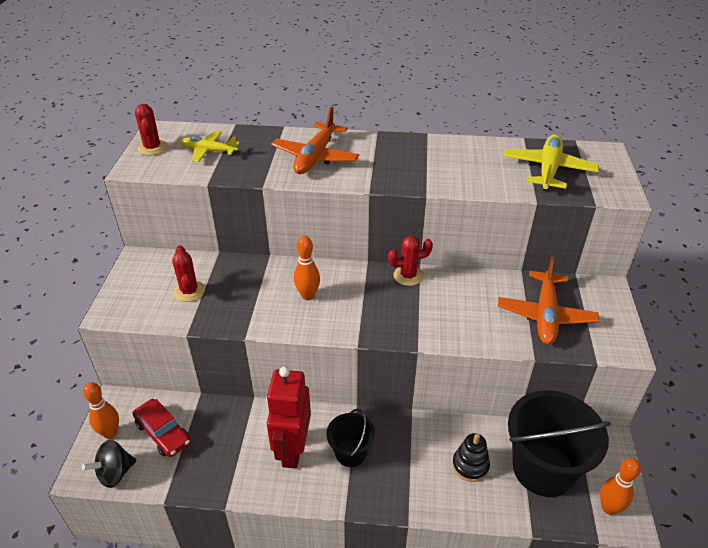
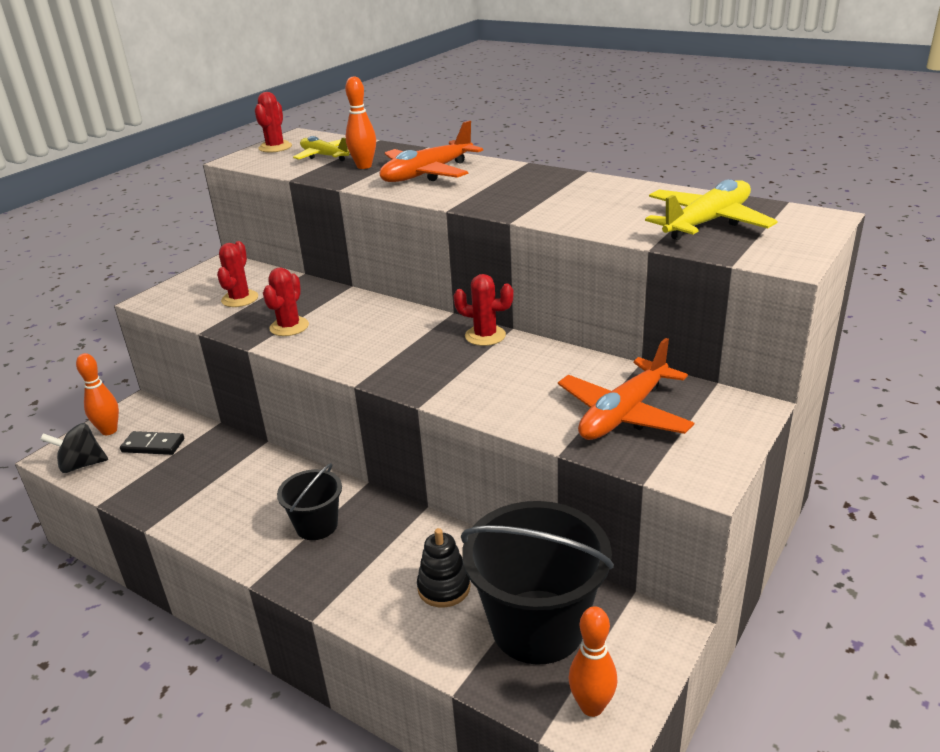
camera: 30 degrees right, 10 degrees down
(163, 433) = (153, 445): red car -> black domino
(257, 308) = (289, 327): none -> red cactus
(292, 450) = (259, 501): red robot -> none
(308, 295) = (352, 328): orange bowling pin -> orange bowling pin (364, 166)

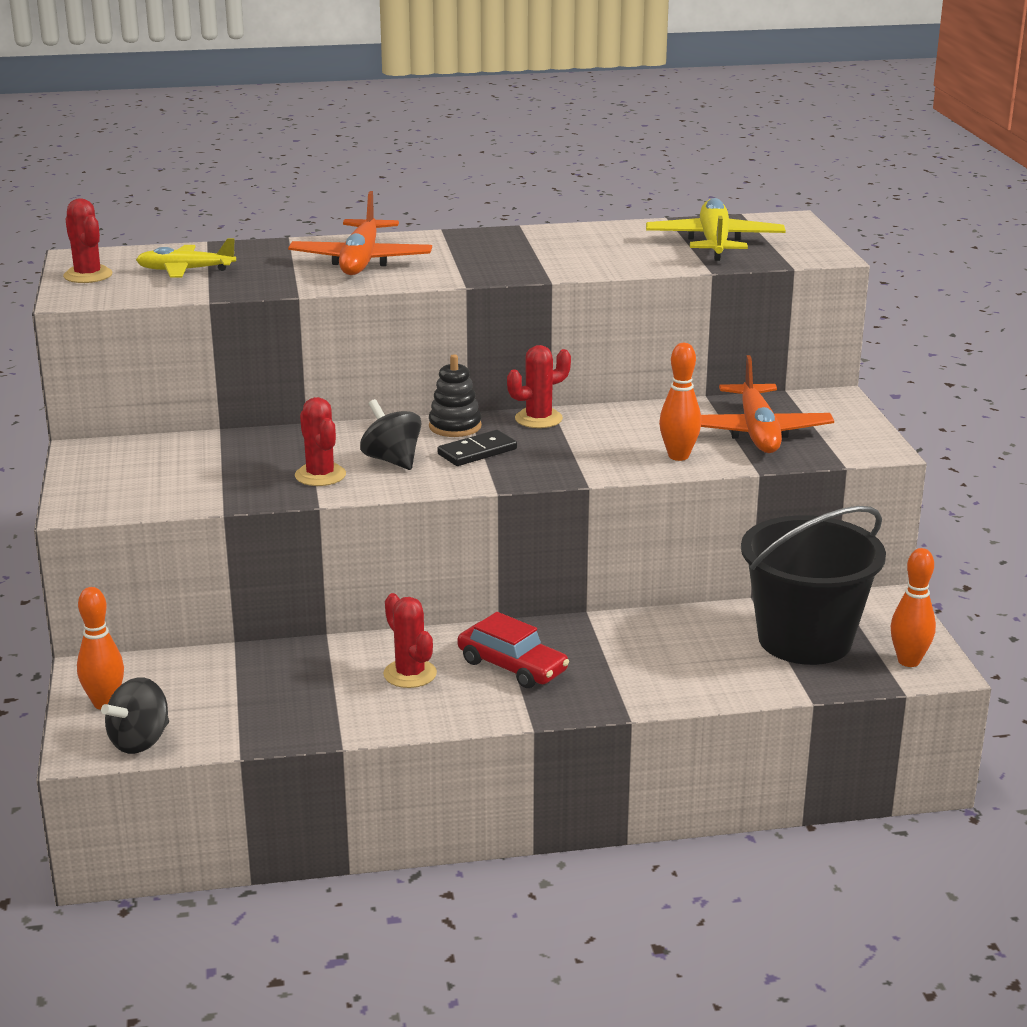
camera: 45 degrees left, 5 degrees down
(153, 445) = (195, 690): black domino -> black domino (477, 452)
(240, 299) = (198, 472): red cactus -> red cactus (410, 674)
(316, 525) = (512, 666): black bucket -> red car
(344, 332) = (392, 460): none -> black spinning top
(364, 166) = (266, 270): orange bowling pin -> orange bowling pin (678, 456)
(444, 588) = (698, 652): black stacking toy -> black stacking toy (455, 426)

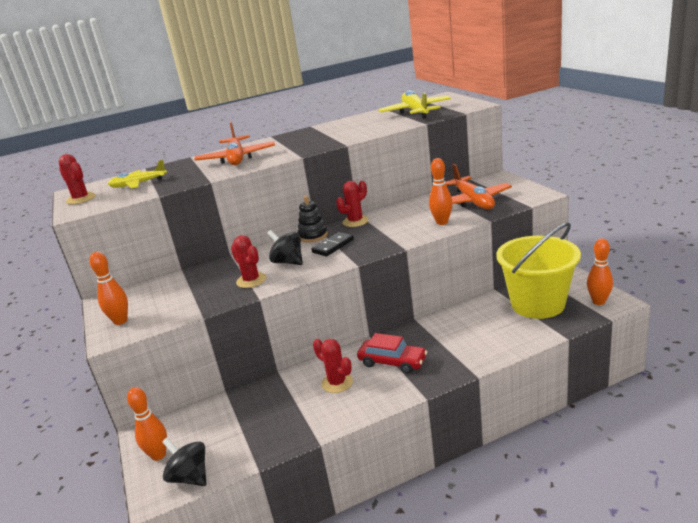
camera: 10 degrees left, 0 degrees up
(99, 488) = (120, 321): none -> orange bowling pin
(140, 741) = (190, 477): black spinning top -> black spinning top turned 105 degrees clockwise
(804, 640) = (537, 304): black bucket -> yellow bucket

